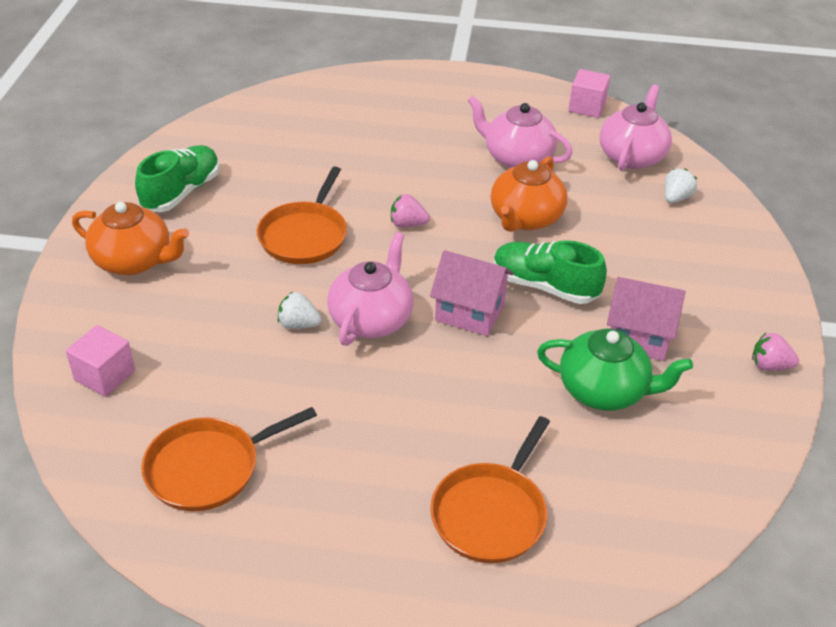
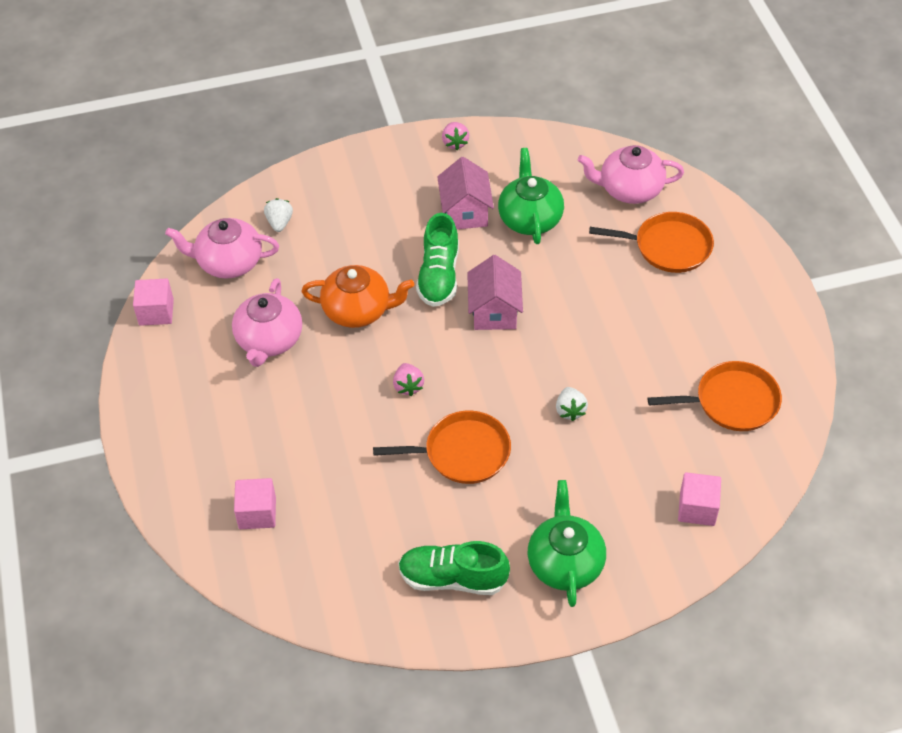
camera: 110 degrees left, 10 degrees up
(134, 261) = (565, 563): orange teapot -> green teapot
(208, 468) = (732, 402): orange pan -> orange pan turned 45 degrees counterclockwise
(332, 113) = (257, 513): none -> pink cube
(371, 319) = (537, 367): pink teapot -> pink teapot (629, 189)
(676, 198) = (279, 223): white strawberry -> white strawberry turned 75 degrees clockwise

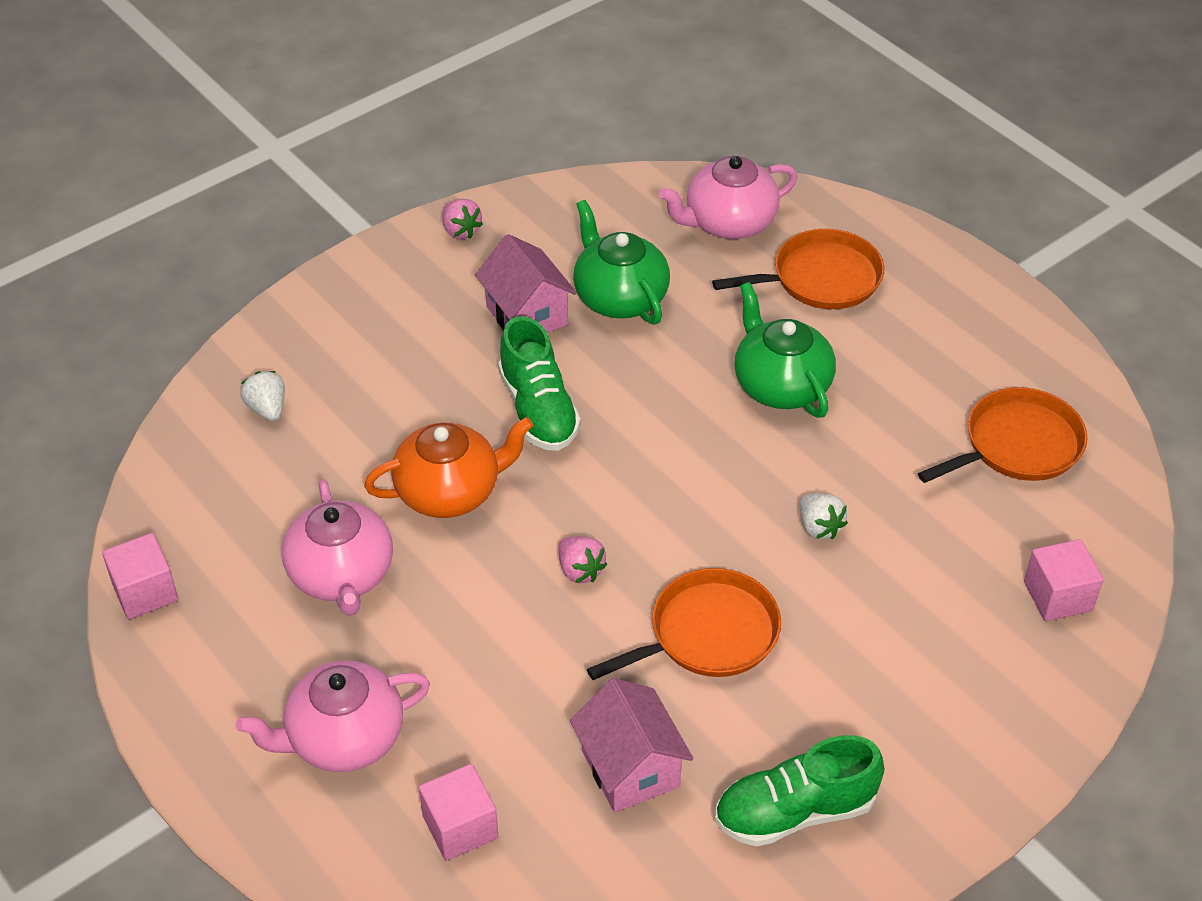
camera: 25 degrees left, 5 degrees down
(229, 262) = (220, 486): pink teapot -> pink teapot (344, 738)
(494, 311) = (642, 431): pink house -> pink house (630, 768)
(565, 563) = (933, 731): green teapot -> green teapot (781, 385)

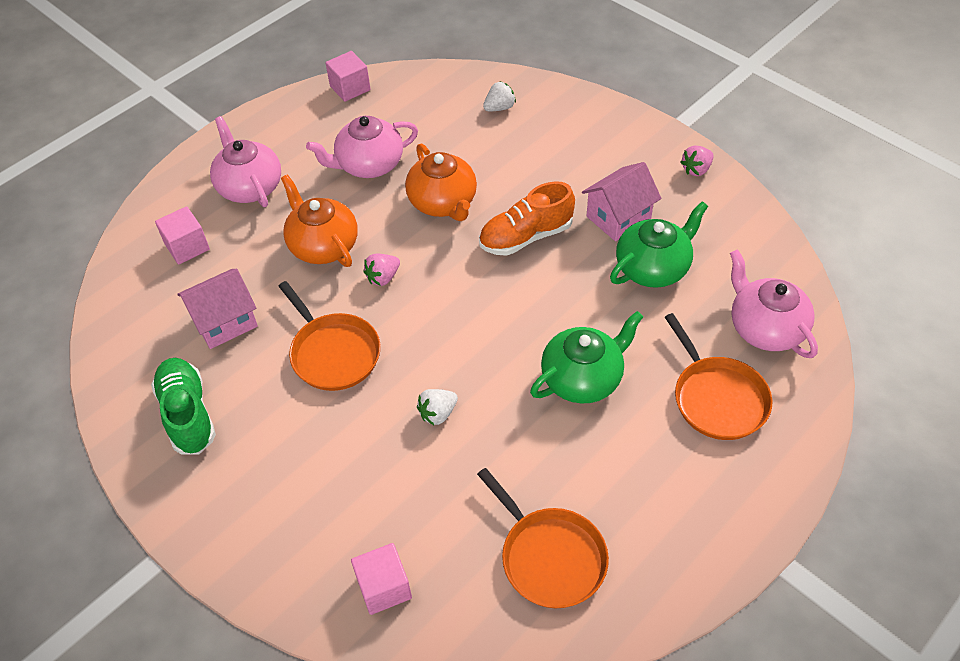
camera: 85 degrees right, 5 degrees up
(501, 640) = (323, 245): none -> orange teapot
(538, 409) = (526, 236): green shoe -> orange shoe

